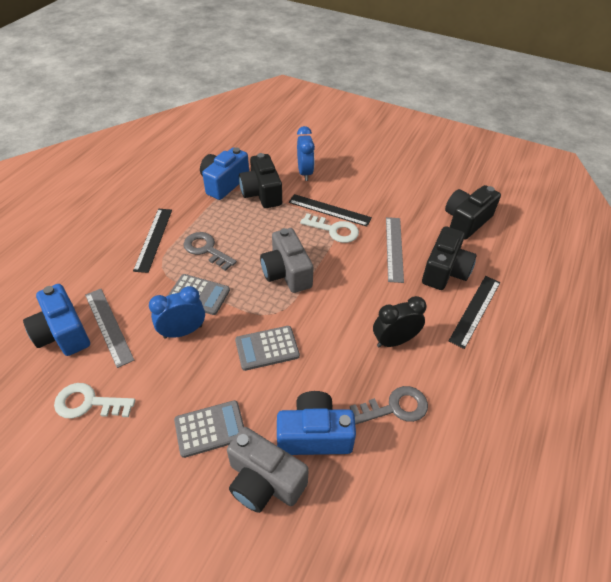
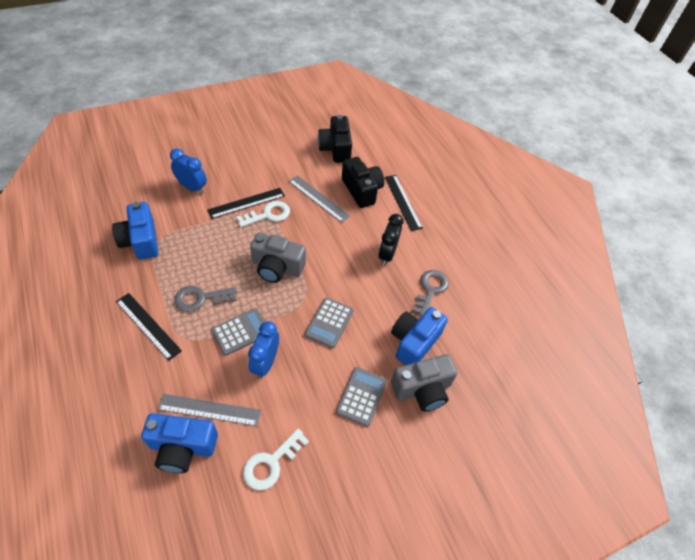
camera: 55 degrees left, 5 degrees up
(262, 193) = (182, 226): black camera -> none

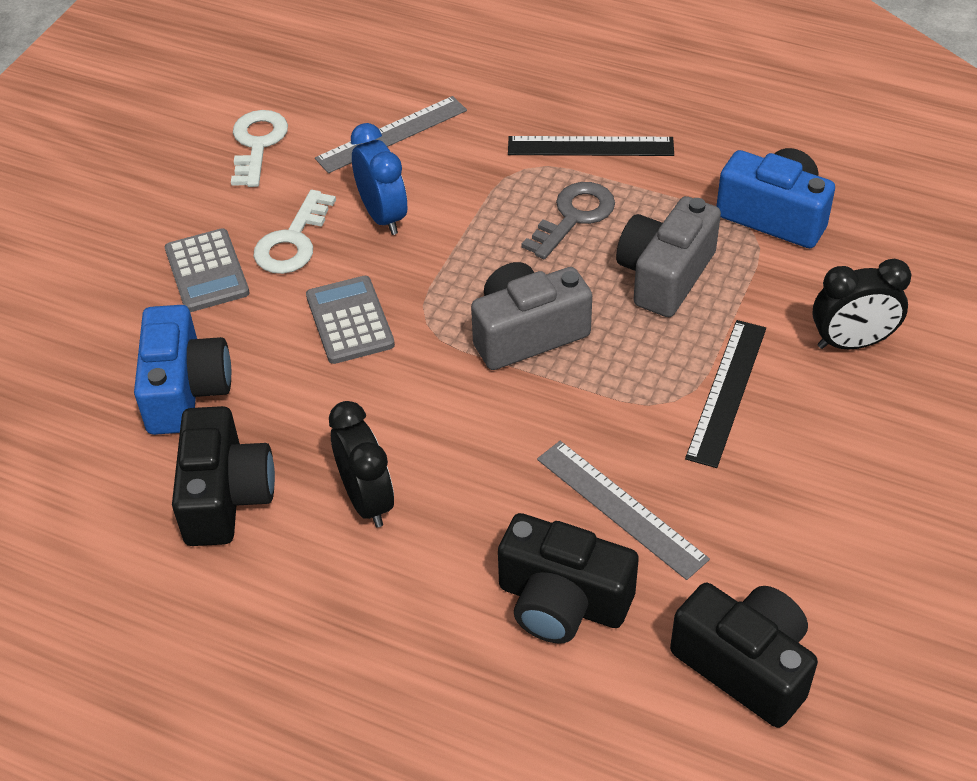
camera: 145 degrees right, 5 degrees down
(182, 447) = (377, 92): blue camera -> none
(192, 187) = (851, 343): blue clock -> black clock
(241, 332) = (462, 222): grey calculator -> none
(268, 214) = (661, 402): white key -> white key (293, 241)
(318, 198) = (621, 508): grey ruler -> grey ruler turned 45 degrees clockwise
(403, 202) = (449, 648): black ruler -> none
(422, 389) = (120, 338): grey camera -> grey camera (665, 275)
(430, 289) = (225, 496): grey key -> black camera

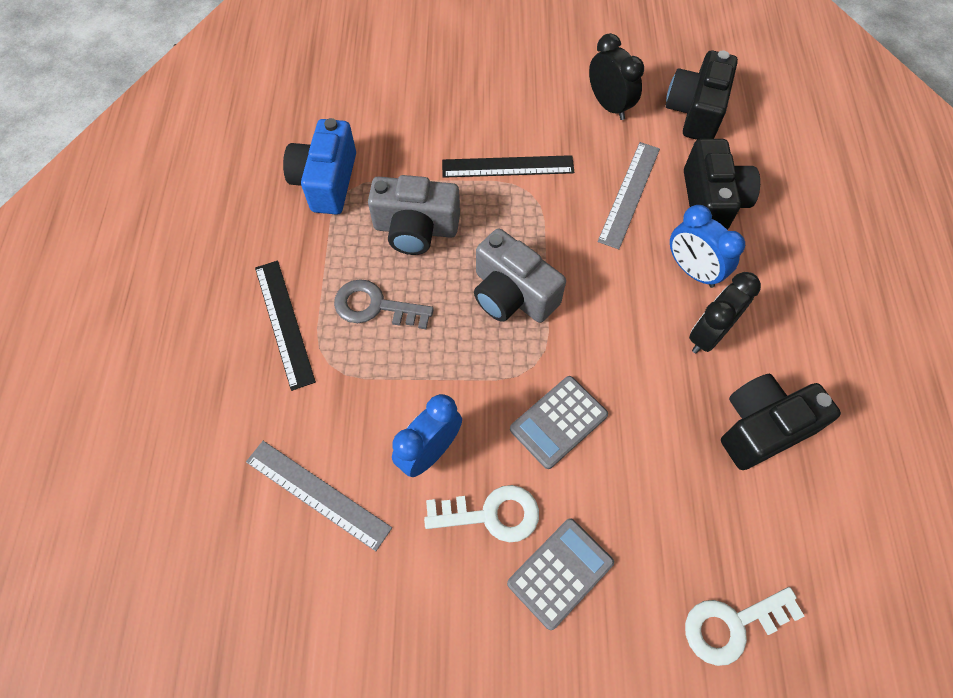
camera: 115 degrees left, 15 degrees up
(185, 390) = (691, 513): blue camera -> none
(257, 144) = (373, 622): white key -> white key (732, 625)
(464, 525) = (692, 270): none -> blue clock
(851, 343) = (434, 115): black clock -> black clock (609, 105)

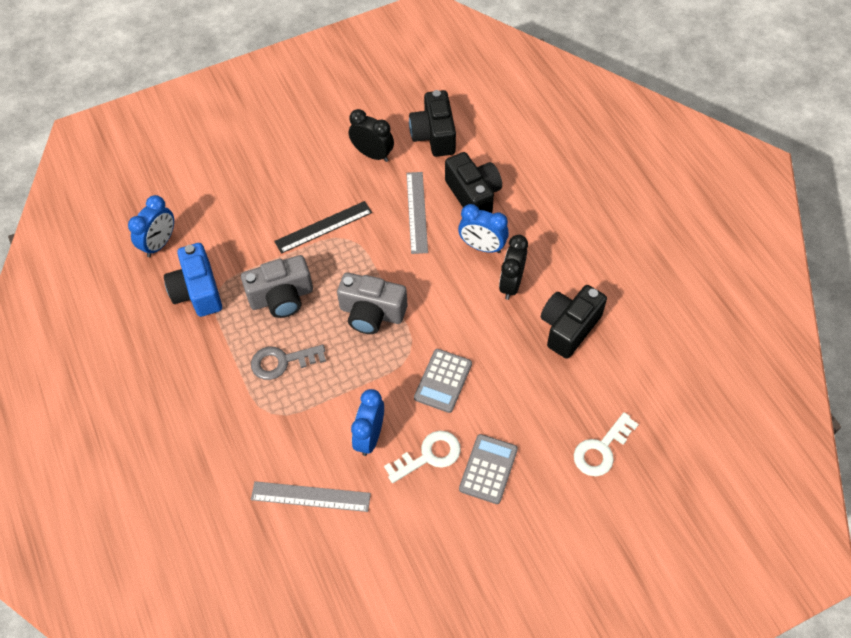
camera: 25 degrees left, 5 degrees down
(284, 323) = (224, 401): black ruler -> none
(316, 112) = (160, 244): none -> blue clock

